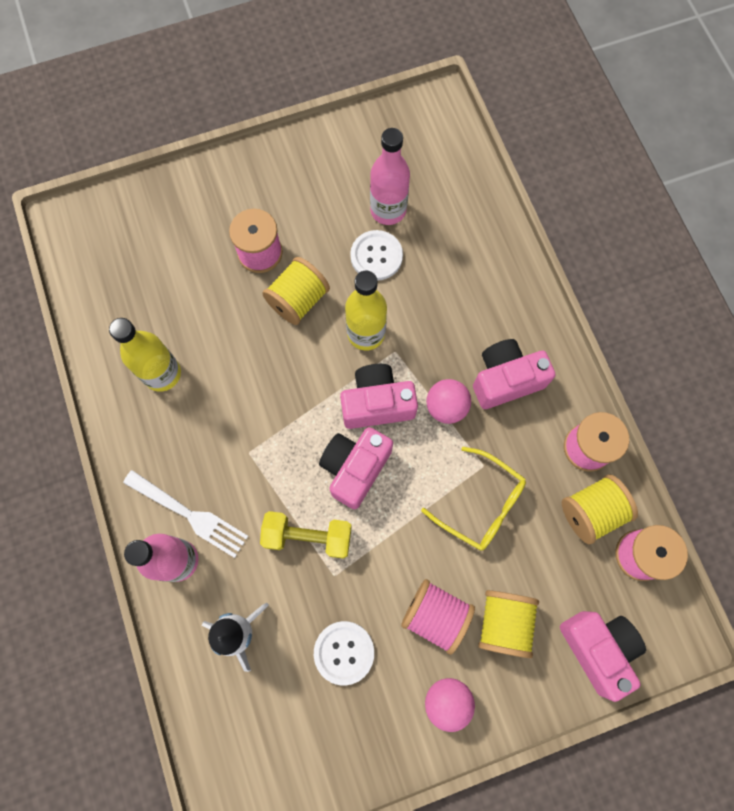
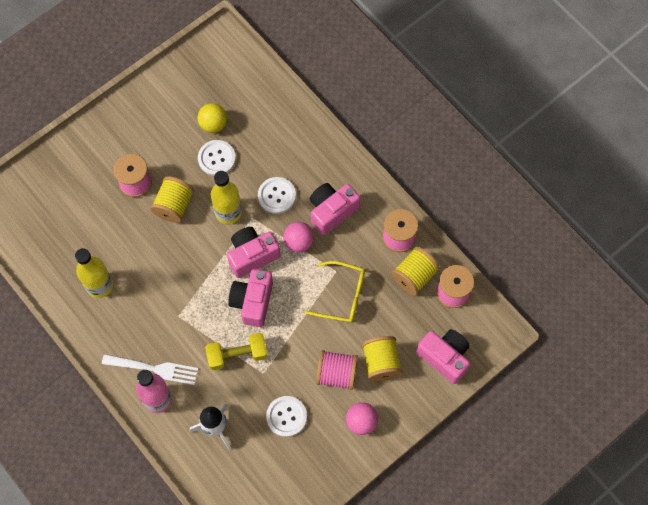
camera: 20 degrees left, 5 degrees down
(388, 210) = (213, 124): pink bottle -> yellow ball
(438, 333) = (276, 196): none -> white button

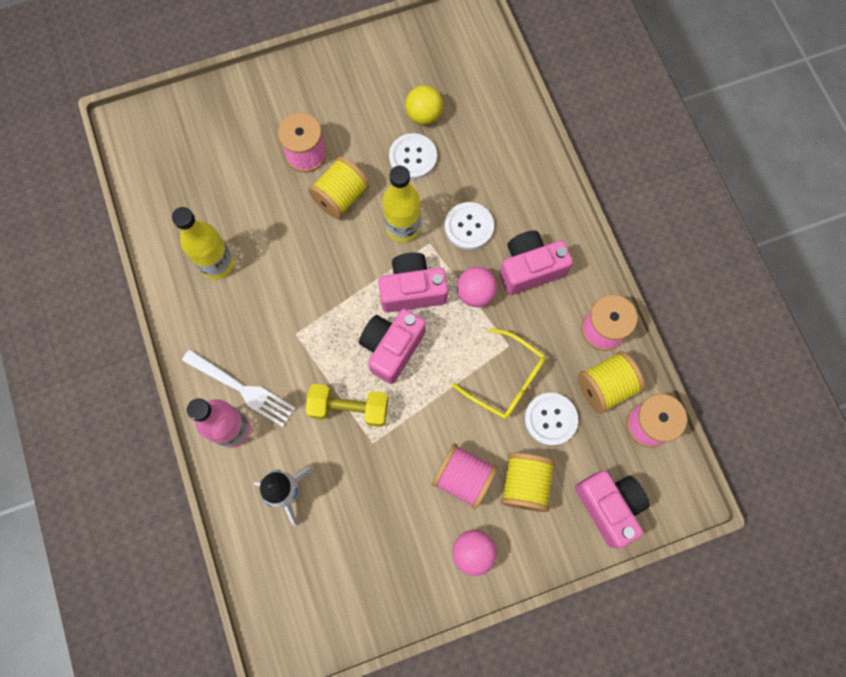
camera: 20 degrees right, 5 degrees up
(286, 416) = (381, 510): white button -> white button (550, 419)

